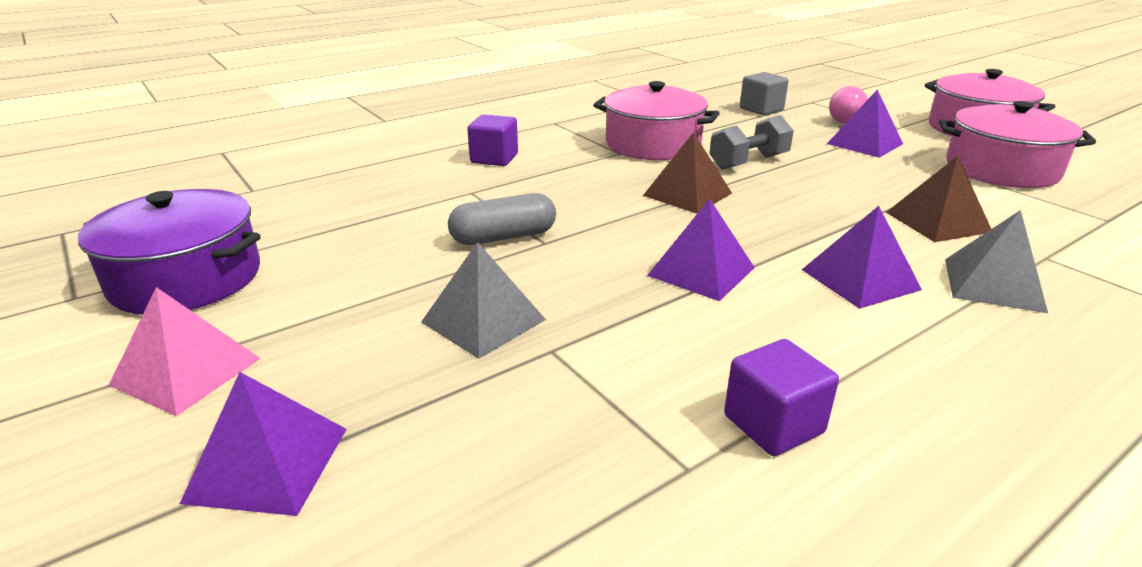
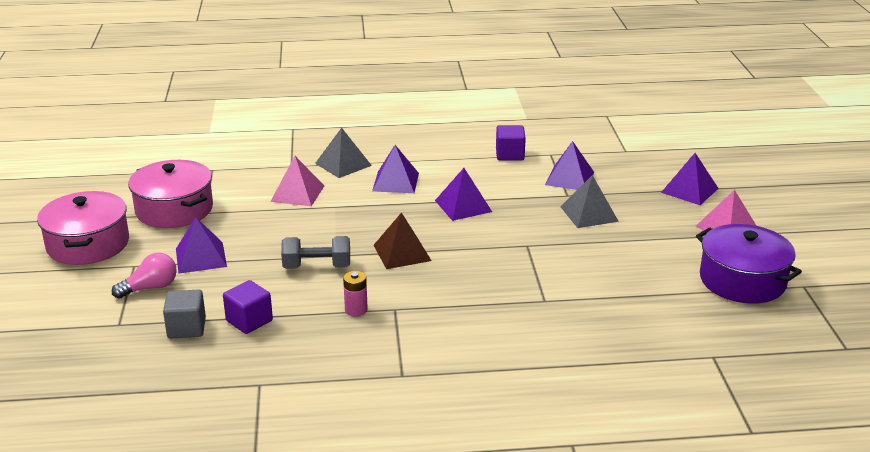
camera: 150 degrees left, 0 degrees up
(494, 158) = (501, 334): purple cube -> purple cube (249, 321)
(503, 237) = (548, 255): grey capsule -> none
(579, 398) = (569, 178): none -> purple pyramid
(653, 144) = (356, 310): pink pot -> pink battery
(937, 222) = (297, 193): brown pyramid -> pink pyramid

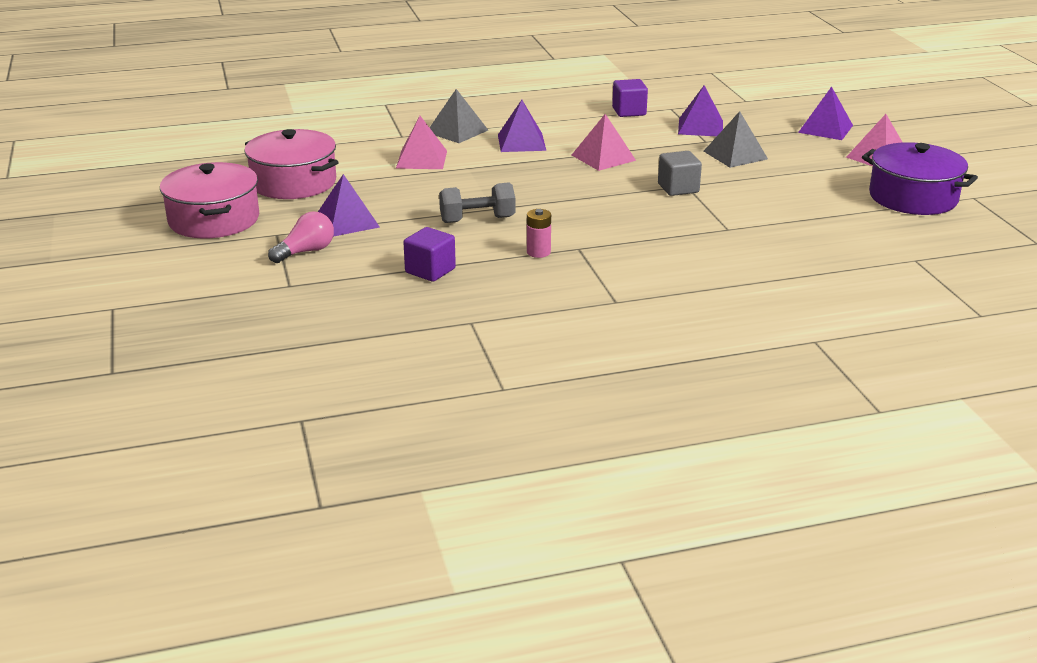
camera: 10 degrees left, 0 degrees up
(186, 328) = (366, 282): grey cube -> grey cube (678, 188)
(402, 253) = (561, 201): brown pyramid -> none
(463, 206) = (603, 157): purple pyramid -> pink pyramid

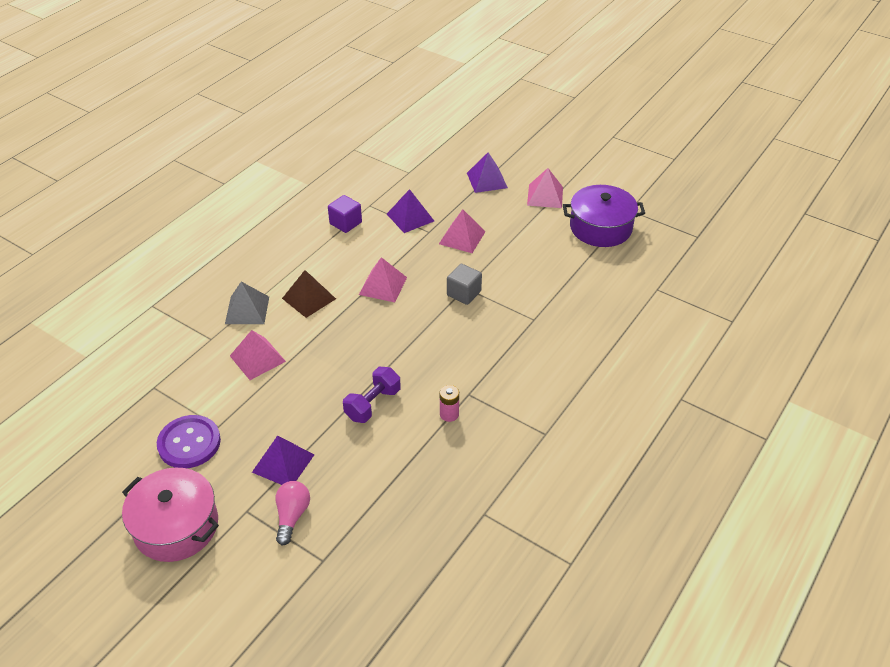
camera: 40 degrees left, 15 degrees up
(294, 182) = (189, 443): pink pot -> purple button
(430, 271) = (401, 479): purple cube -> none
(477, 220) = (373, 404): grey dumbbell -> purple dumbbell
(521, 142) = (309, 298): purple pyramid -> brown pyramid
(735, 155) = (462, 237): grey pyramid -> pink pyramid

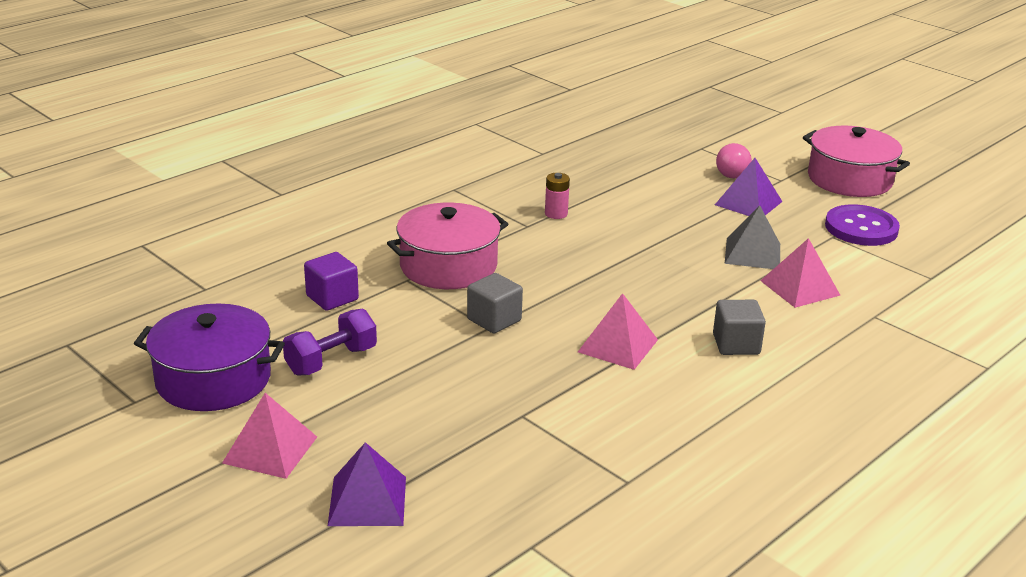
camera: 170 degrees left, 15 degrees down
(247, 310) = (831, 342): grey pyramid -> grey pyramid (752, 253)
(309, 298) = (736, 344): brown pyramid -> grey cube
(345, 223) = (677, 452): purple cube -> purple cube (332, 298)
(373, 404) = (645, 231): purple dumbbell -> purple dumbbell (331, 361)
(410, 217) = (550, 446): purple pyramid -> none
(462, 237) = (466, 397): pink pyramid -> none
(511, 337) = (448, 266): none -> pink pot

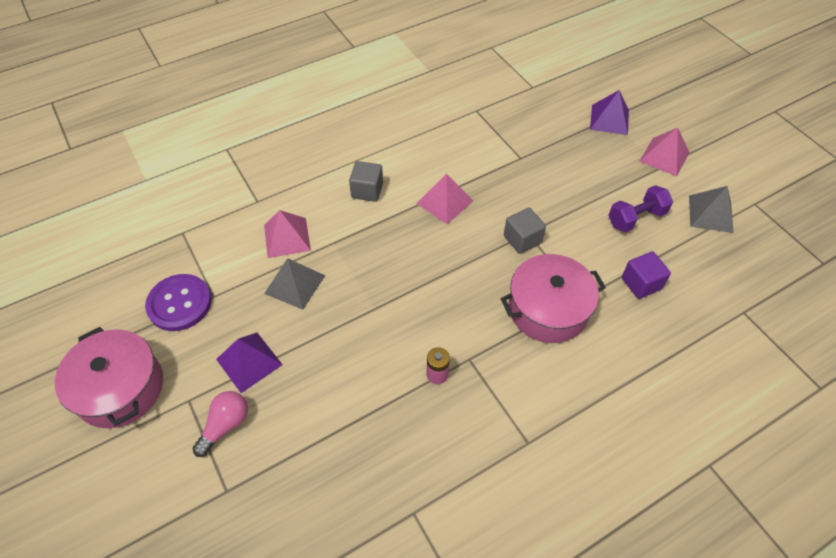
camera: 165 degrees left, 25 degrees up
(213, 379) = (710, 214): purple pot -> grey pyramid

